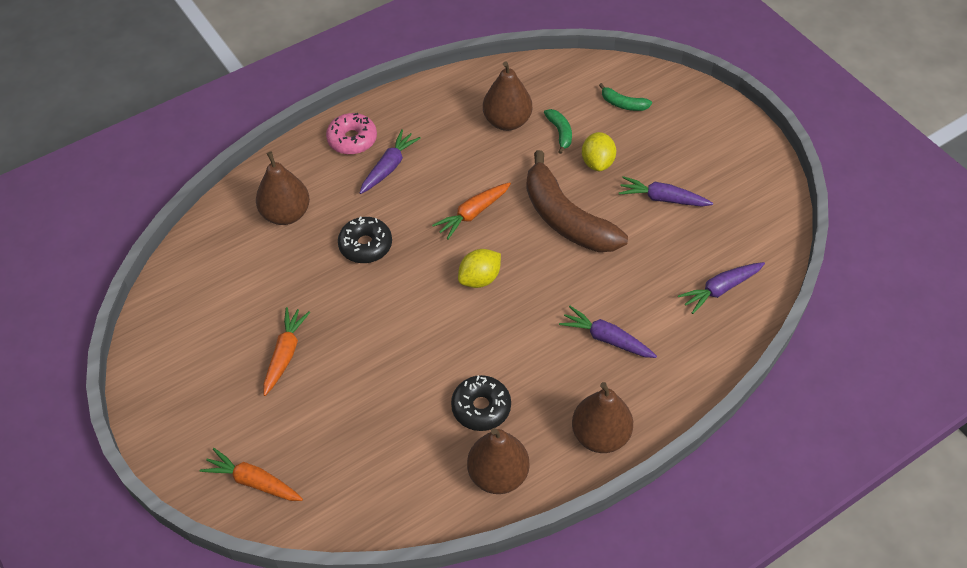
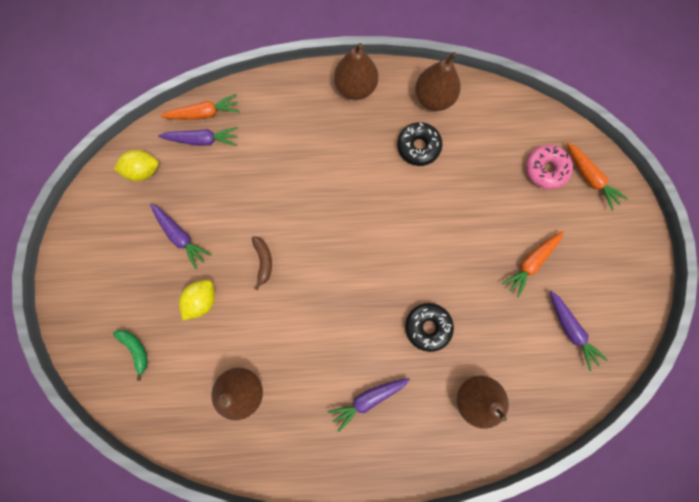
camera: 150 degrees left, 25 degrees up
(352, 139) = (383, 451): pink donut -> pink donut (545, 169)
(473, 214) = (329, 308): orange carrot -> orange carrot (204, 113)
(479, 279) = (360, 246): yellow lemon -> yellow lemon (143, 171)
(560, 133) = (208, 350): green banana -> none
(566, 218) = (263, 261): brown banana -> brown banana, size x0.43
(606, 339) = (305, 148): purple carrot -> purple carrot (571, 330)

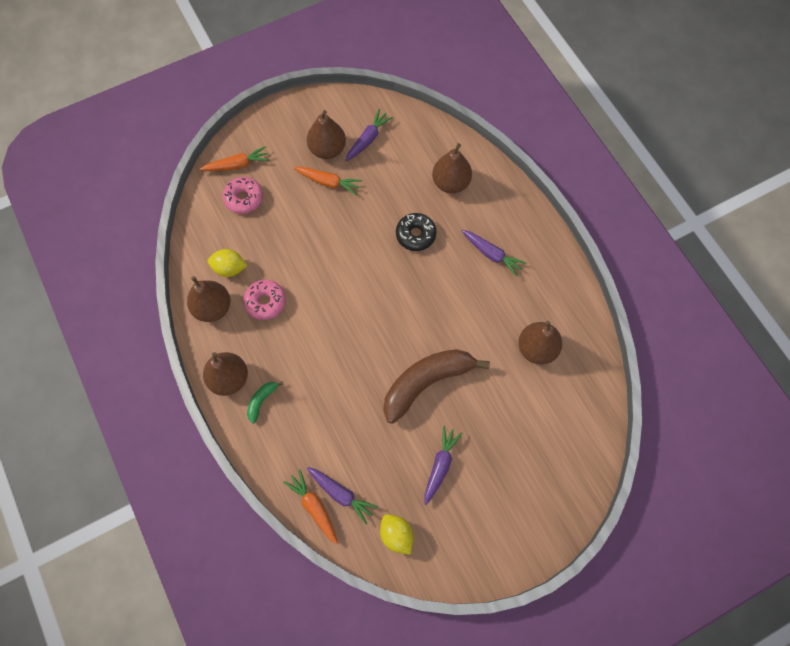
camera: 115 degrees left, 10 degrees down
(136, 350) = (553, 451): green banana -> green banana (262, 401)
(202, 140) = (341, 494): purple carrot -> purple carrot turned 150 degrees clockwise
(202, 300) = (485, 417): yellow lemon -> yellow lemon (229, 268)
(263, 261) = (426, 383): brown banana -> brown banana, size x2.34
(418, 147) = (265, 302): black donut -> pink donut
(574, 279) = (327, 149): none -> brown pear
(590, 178) = (237, 165): orange carrot -> orange carrot turned 45 degrees clockwise

